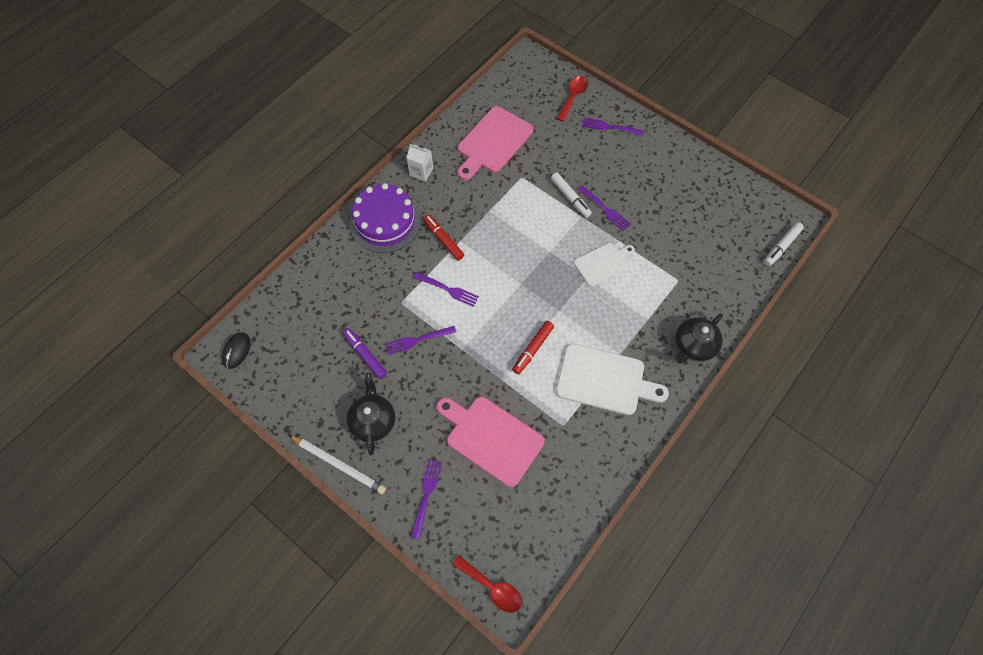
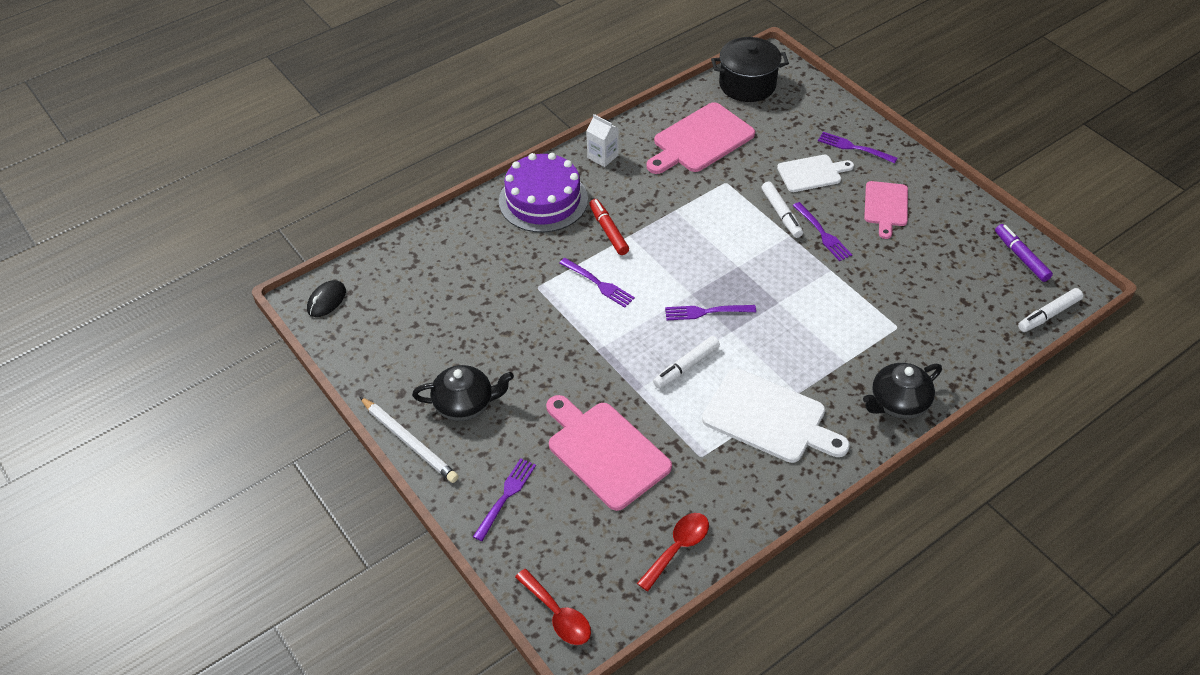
camera: 15 degrees right, 15 degrees down
(365, 355) = (476, 333): purple marker -> purple marker (1021, 257)
(373, 421) = (465, 404): black teapot -> black teapot turned 75 degrees clockwise
(417, 340) = (545, 330): purple fork -> purple fork (706, 312)
(516, 84) = (747, 84): none -> black pot
(533, 349) = (686, 367): red marker -> white marker
(573, 97) = (815, 109): red spoon -> red spoon (678, 548)
(602, 263) = (803, 291): white cutting board -> white cutting board (812, 173)
(645, 175) = (886, 206): none -> pink cutting board

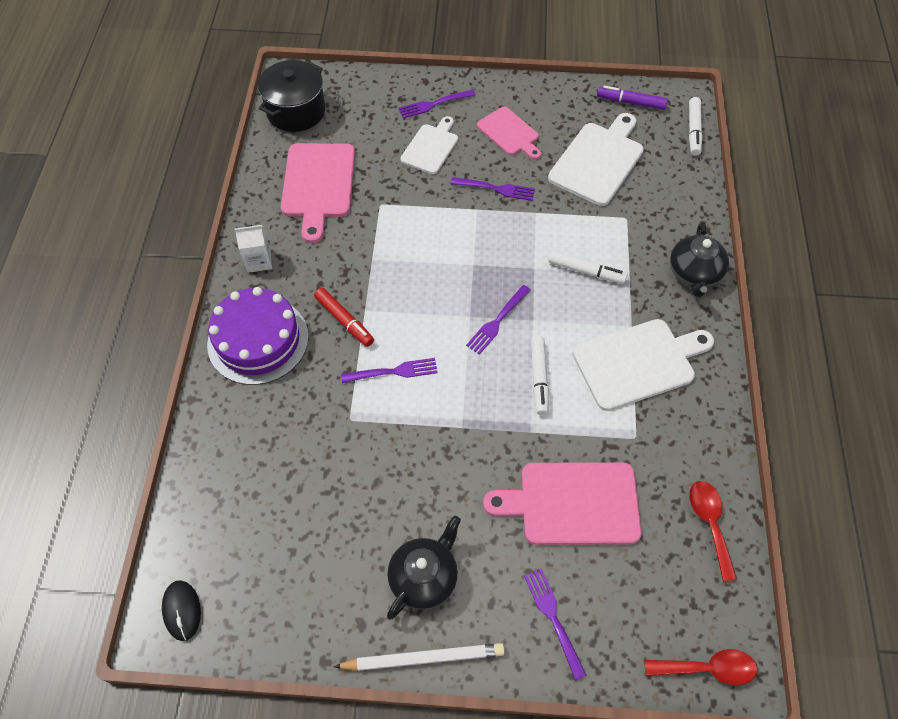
camera: 50 degrees left, 10 degrees up
(608, 231) = (344, 320): red marker -> red marker turned 150 degrees counterclockwise
(781, 214) = (450, 197): white marker -> white marker (586, 271)
(931, 275) = (598, 161): none -> white cutting board

